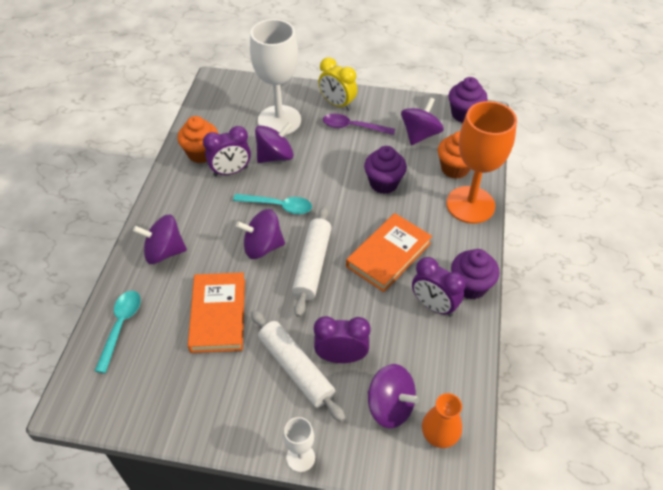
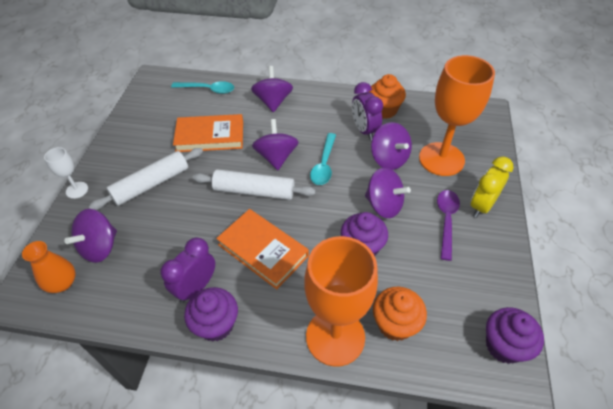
camera: 90 degrees right, 0 degrees up
(279, 120) = (441, 159): white goblet -> orange goblet
(341, 357) = (155, 213): purple clock -> none
(420, 135) = (449, 288): purple spinning top -> purple spinning top (384, 205)

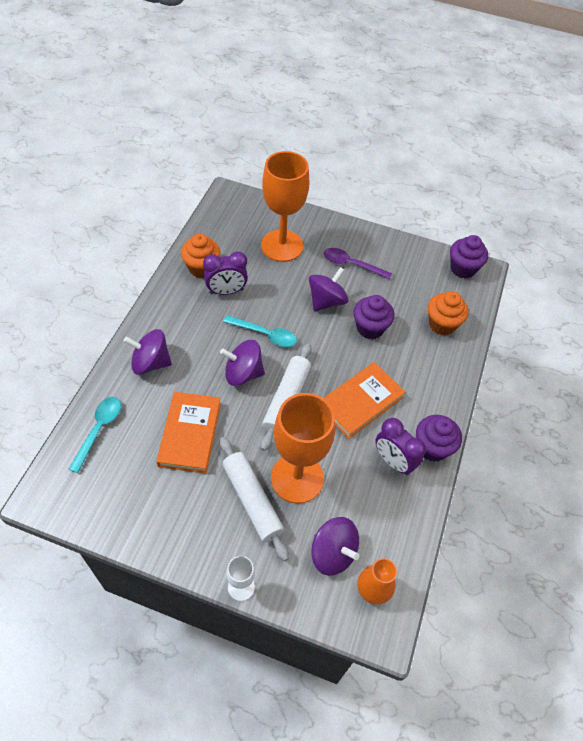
camera: 85 degrees left, 5 degrees up
(335, 337) = (449, 364): orange goblet -> orange goblet (297, 478)
(389, 159) = (271, 282): purple spinning top -> none
(481, 206) = (341, 238): yellow clock -> none

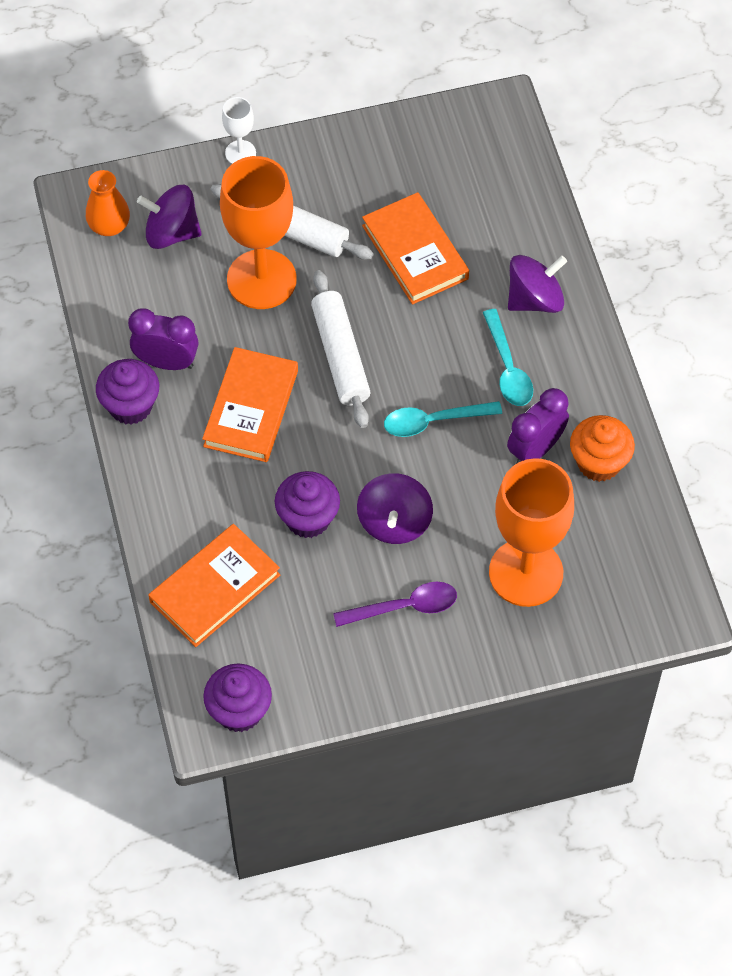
camera: 150 degrees right, 5 degrees up
(99, 430) = (515, 197): turquoise spoon -> turquoise spoon (508, 368)
(243, 373) = (417, 355): purple spinning top -> none
(442, 324) = (215, 588): orange cupcake -> orange book

